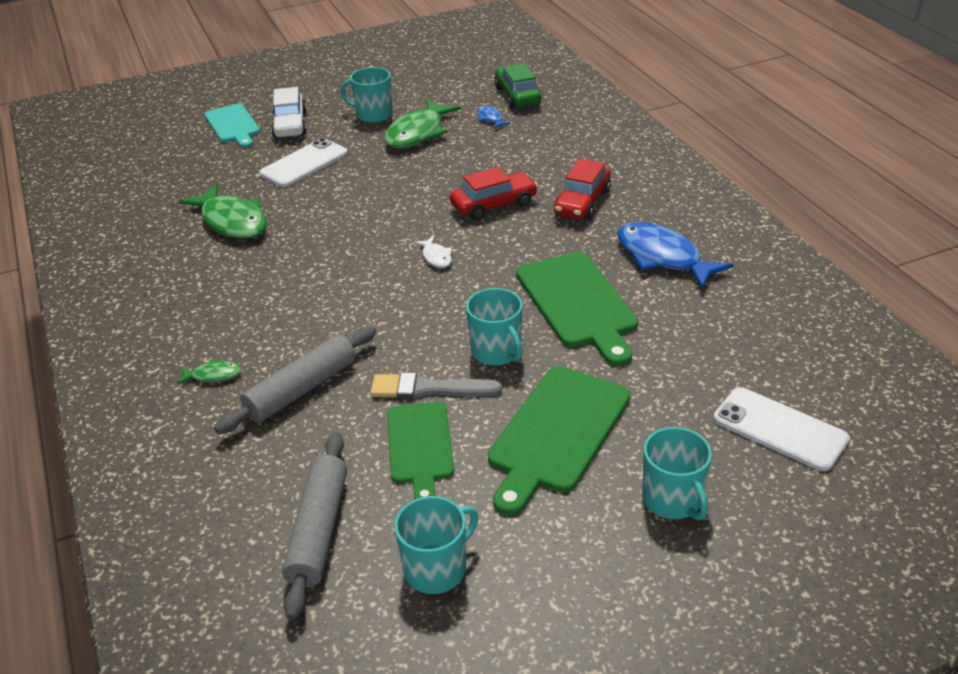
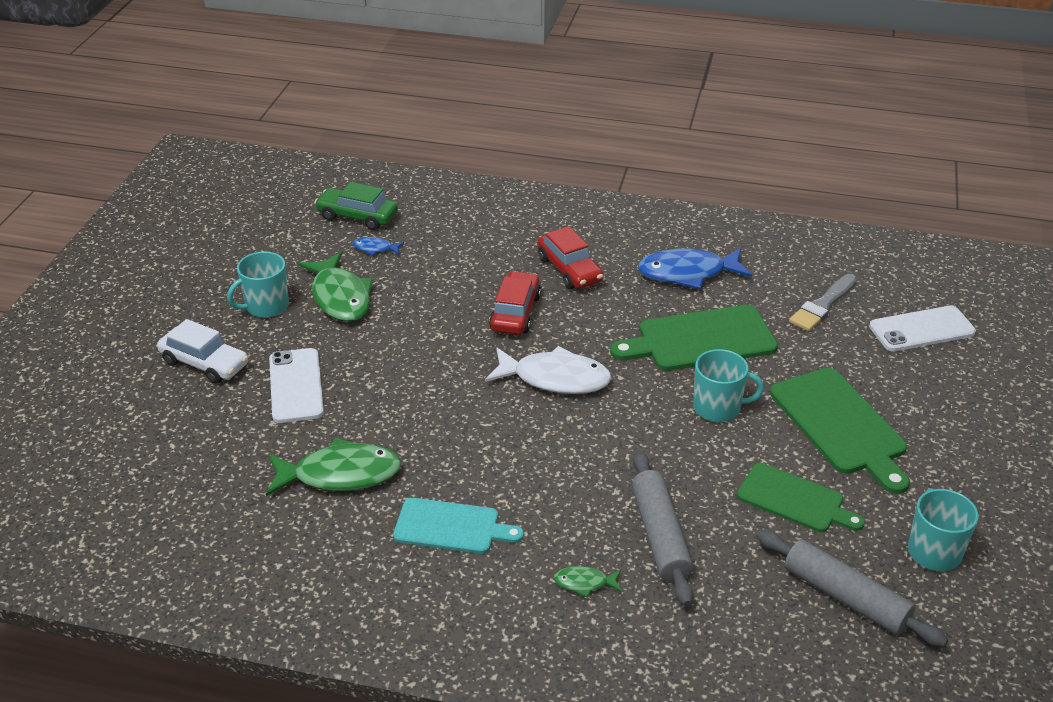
camera: 55 degrees left, 0 degrees up
(213, 375) = (584, 583): green fish -> green fish turned 120 degrees counterclockwise
(233, 125) = (145, 401): turquoise cutting board -> turquoise cutting board (451, 527)
(429, 389) = (729, 464): grey brush -> grey brush (823, 305)
(436, 257) = (555, 378): white fish -> white fish, size x2.15
(578, 303) = (700, 340): green cutting board -> green cutting board turned 150 degrees clockwise
(672, 500) = (950, 409): turquoise mug -> none

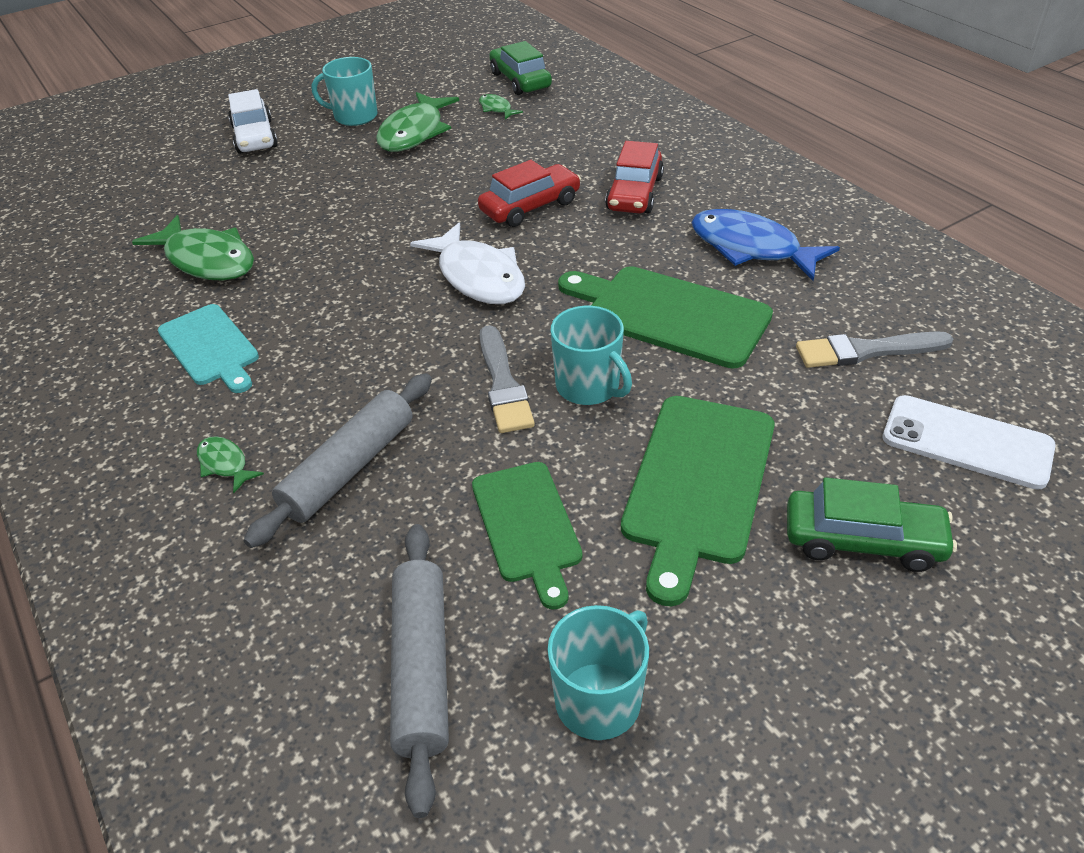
camera: 45 degrees right, 5 degrees up
(296, 386) = (283, 181): white phone -> none
(375, 248) = (496, 109): blue fish -> green fish
(671, 435) = (503, 384): none -> grey brush
(940, 405) = (863, 540): none -> green car

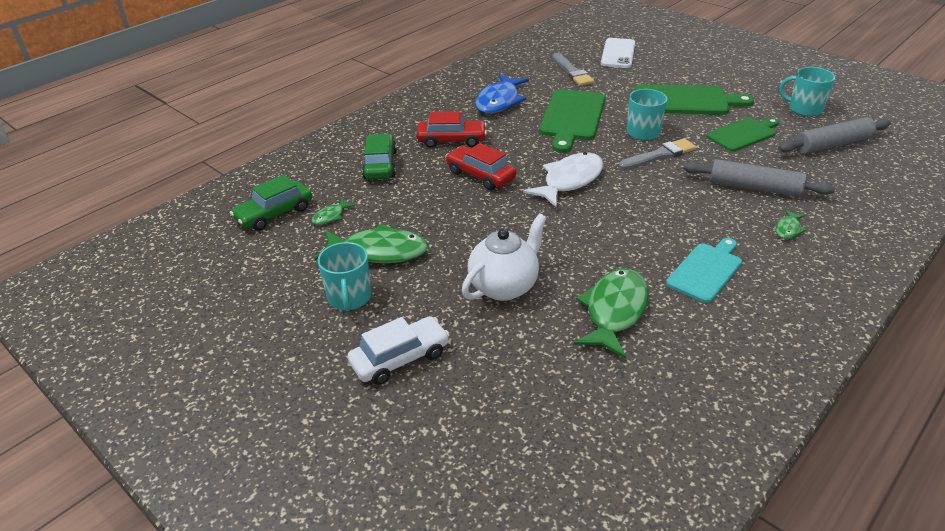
camera: 105 degrees left, 5 degrees down
(303, 198) = (504, 286): none -> white teapot
(863, 540) = (687, 70): green car -> green car (380, 165)

